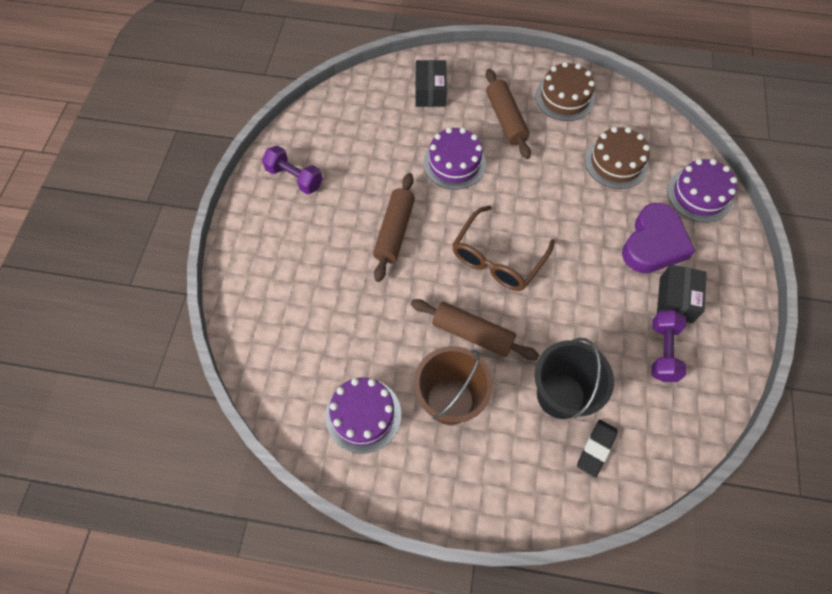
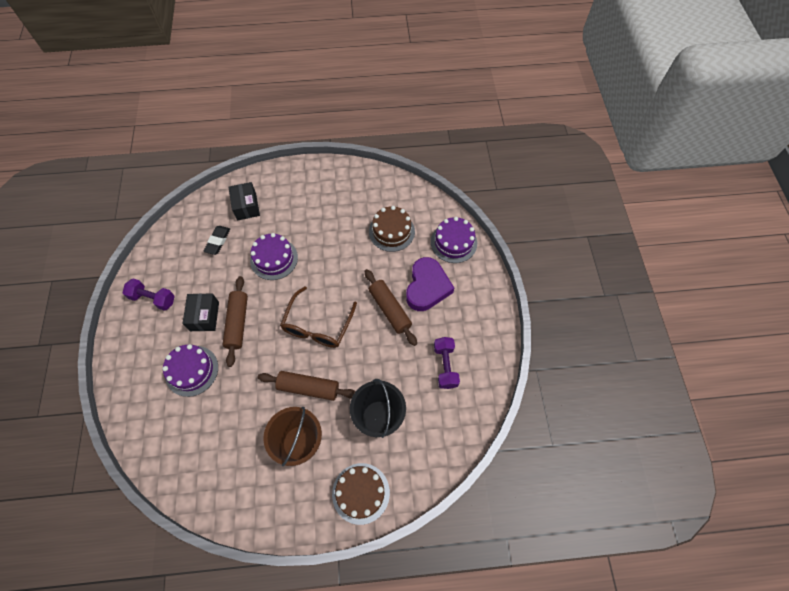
camera: 15 degrees left, 0 degrees up
(363, 415) = (238, 471): purple cake -> purple cake (192, 370)
(505, 119) = (306, 216): brown rolling pin -> brown rolling pin (390, 310)
(564, 97) = (347, 189): brown cake -> brown cake (361, 493)
(596, 448) = (409, 450): black eraser -> black eraser (218, 241)
(675, 300) = (448, 325): black box -> black box (204, 316)

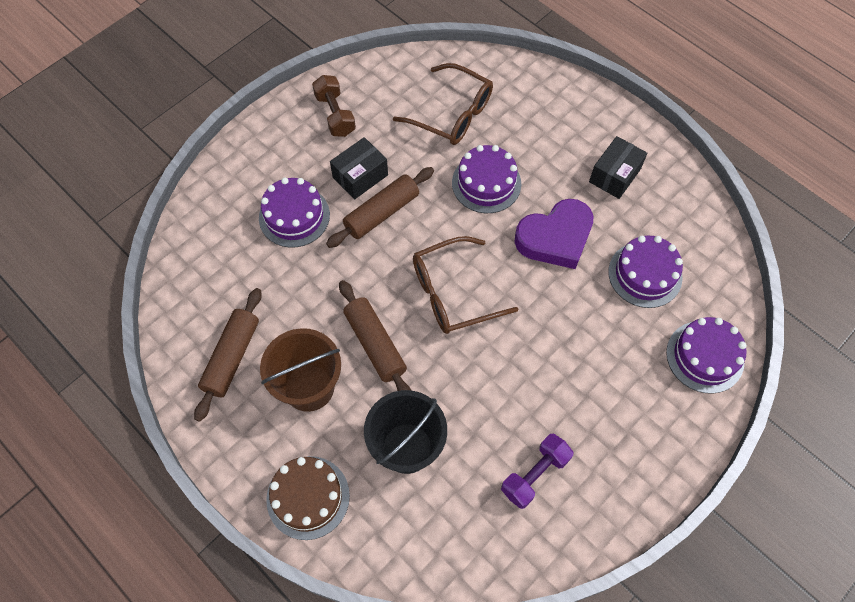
camera: 50 degrees right, 0 degrees up
(153, 298) = (335, 114): purple dumbbell -> brown dumbbell
(218, 241) = (452, 114): black eraser -> brown glasses
(246, 206) = (519, 104): black box -> black box (614, 175)
(390, 310) = (544, 354): brown rolling pin -> brown rolling pin (232, 357)
(391, 231) = (645, 274): brown cake -> purple cake
(427, 287) = (614, 373): purple heart -> purple heart (555, 238)

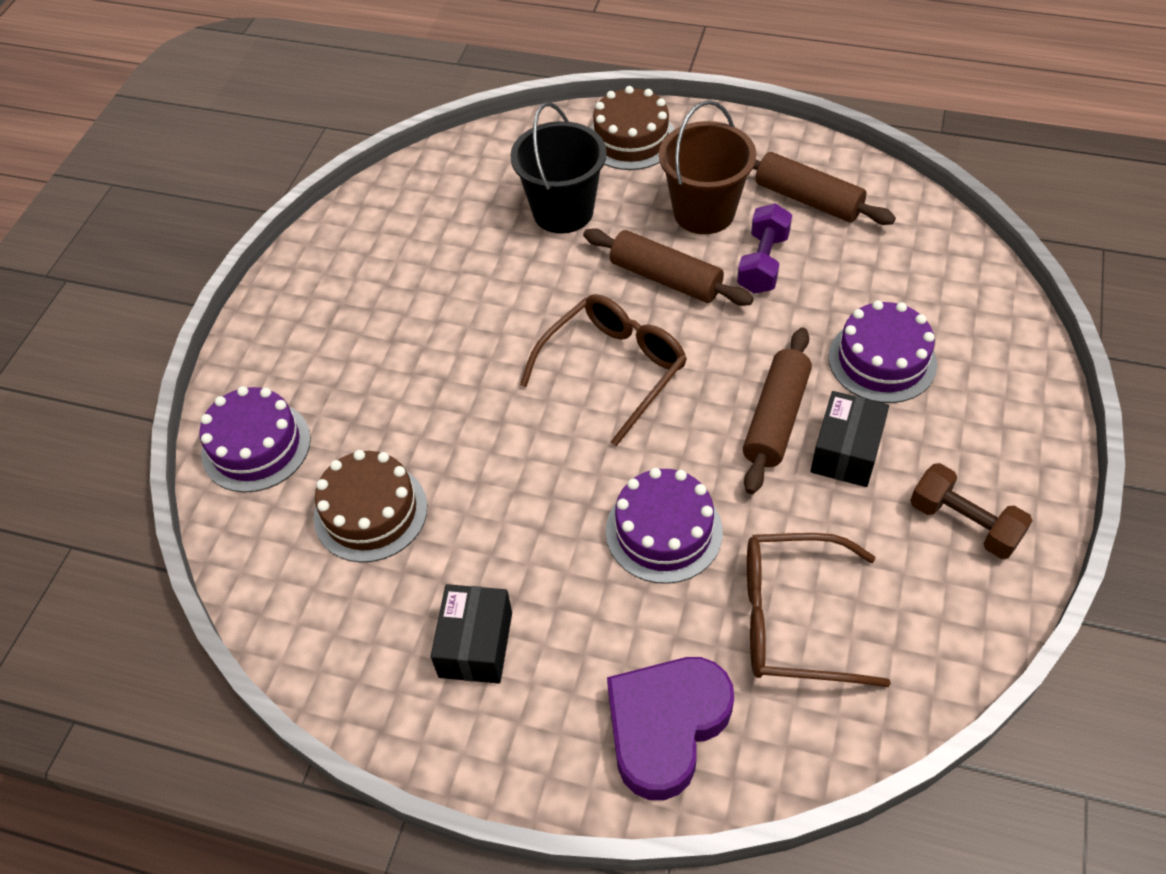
camera: 155 degrees right, 10 degrees down
(232, 357) = (808, 199): brown rolling pin -> brown rolling pin turned 45 degrees counterclockwise
(535, 474) = (415, 248): purple dumbbell -> purple dumbbell (763, 263)
(555, 238) = (519, 501): purple heart -> purple heart (666, 726)
(645, 274) = (370, 512): purple cake -> brown cake

